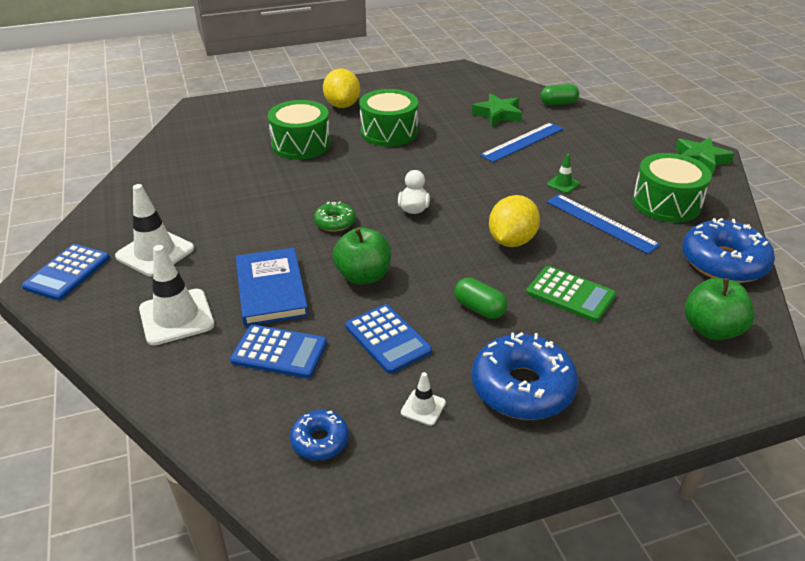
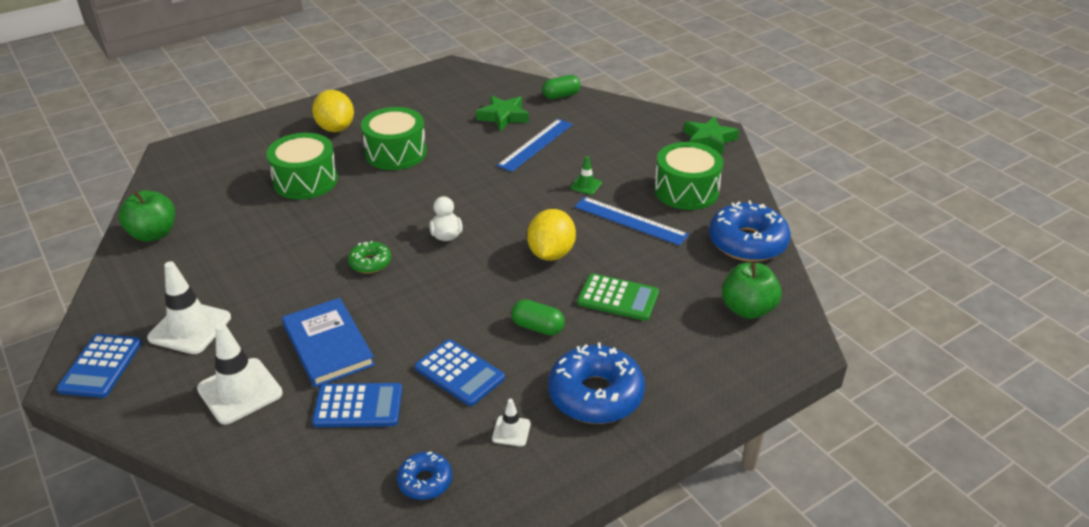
camera: 15 degrees left, 0 degrees up
(363, 276) = (417, 314): green apple -> green apple (153, 234)

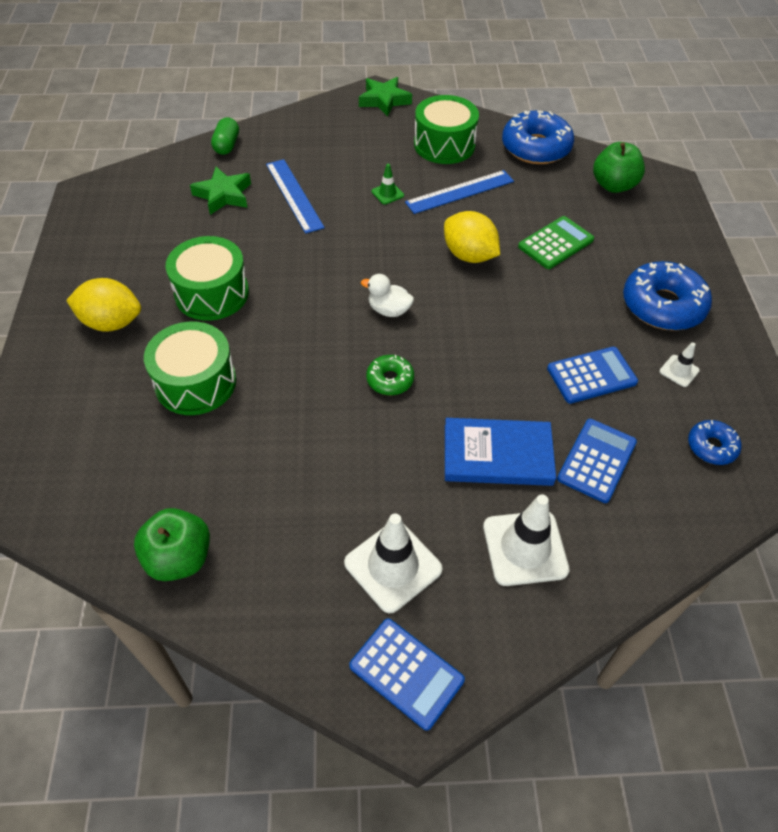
camera: 60 degrees left, 15 degrees up
(537, 327) = (562, 304): green capsule -> none

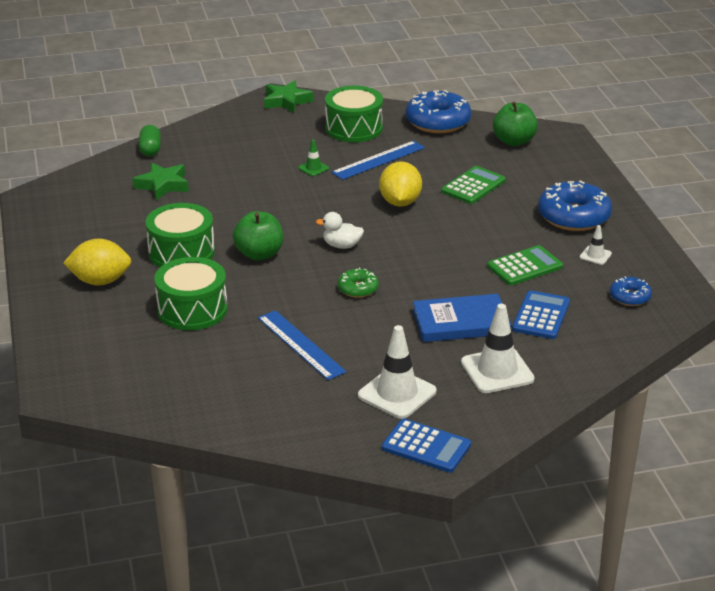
camera: 10 degrees left, 20 degrees down
(179, 558) = (224, 411): green apple -> green apple (259, 254)
(294, 195) = (228, 178): blue ruler -> blue ruler (301, 344)
(469, 255) = (400, 202): yellow lemon -> yellow lemon turned 60 degrees clockwise
(591, 375) = (525, 266): blue calculator -> green calculator

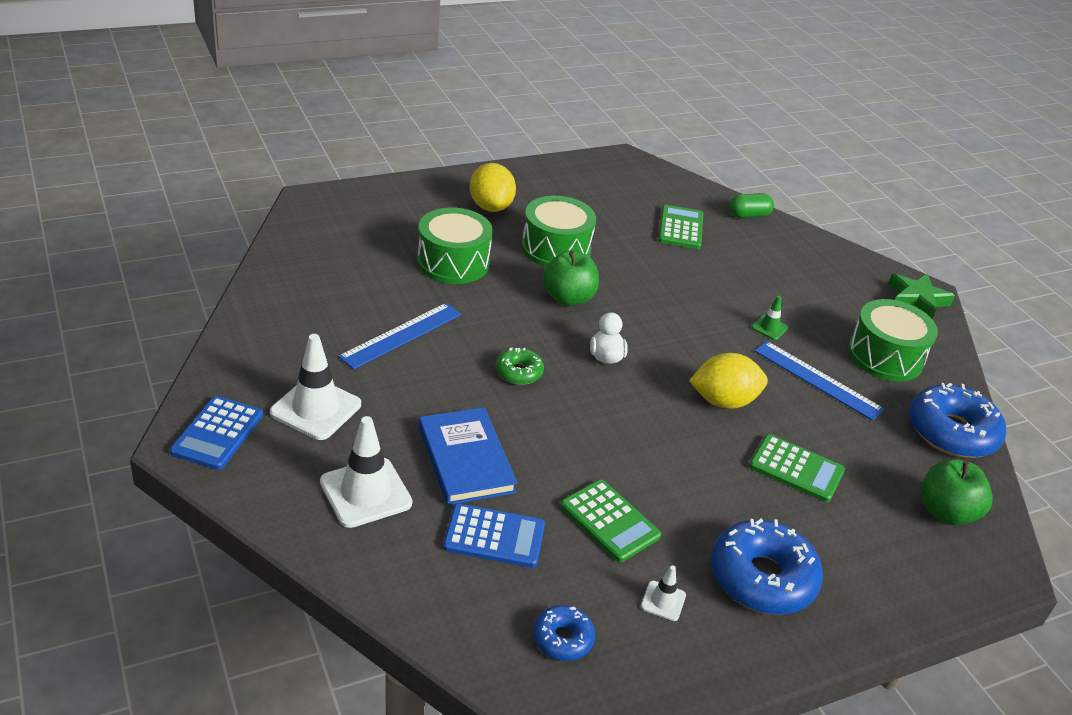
camera: 75 degrees right, 5 degrees up
(163, 185) = (680, 228): green star -> green calculator

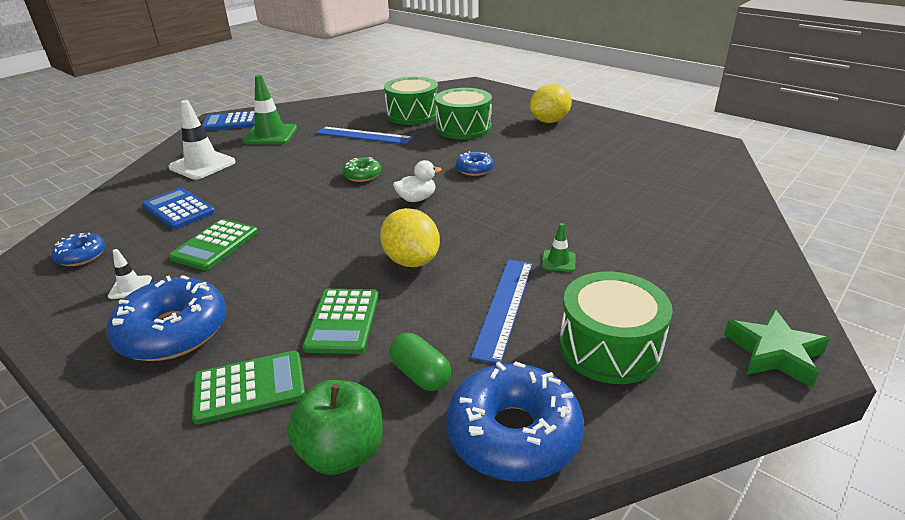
camera: 70 degrees right, 5 degrees down
(316, 408) = (270, 135): white traffic cone -> green traffic cone
(465, 459) = (252, 182): blue book -> none
(494, 536) = (179, 209): blue calculator -> blue calculator turned 150 degrees clockwise
(556, 248) = (533, 151): green drum -> green drum (412, 115)
(568, 298) = (474, 169): green apple -> blue donut
(680, 228) = (652, 186): green calculator -> green calculator (249, 387)
(749, 215) = (740, 211): green capsule -> green capsule (420, 375)

